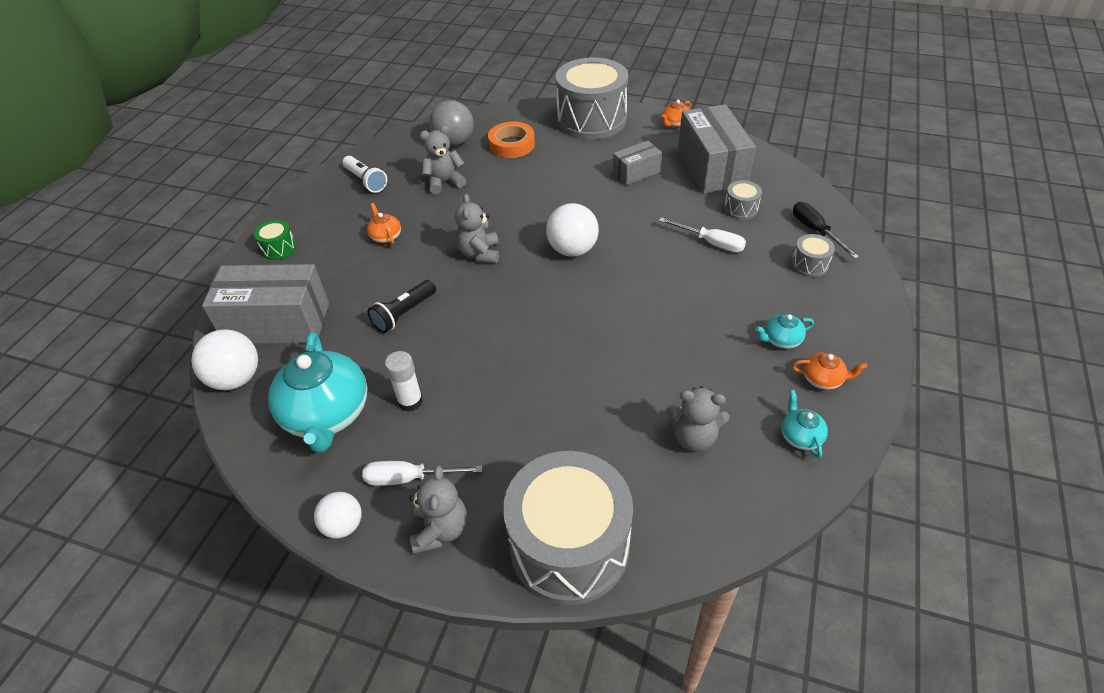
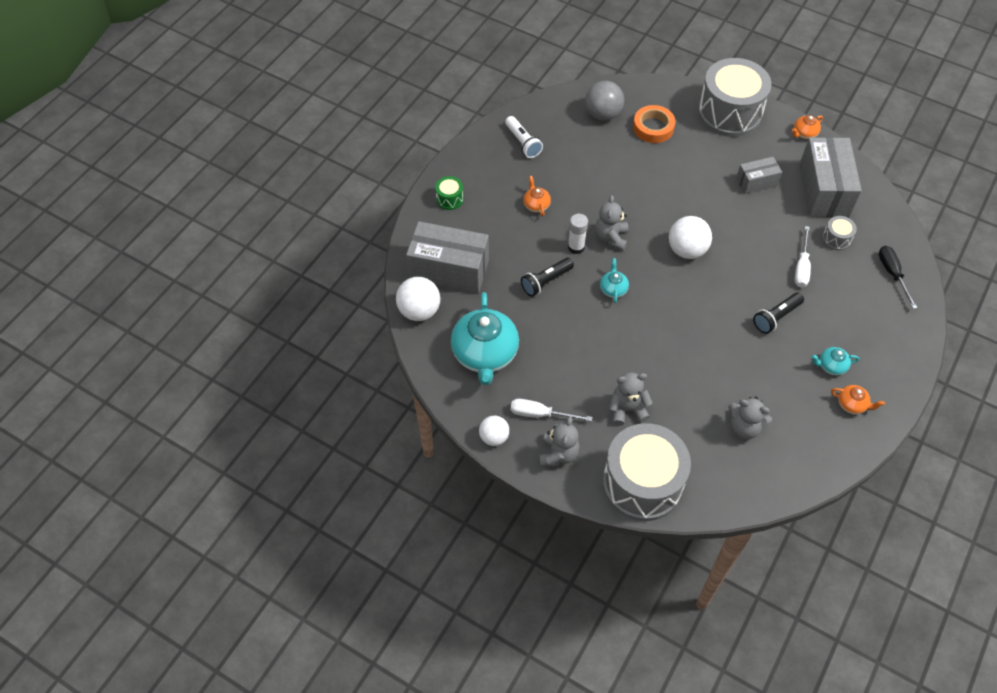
camera: 10 degrees right, 10 degrees up
(410, 401) = (545, 356): white glue stick -> white glue stick (576, 247)
(444, 182) = (589, 158): grey teddy bear -> grey teddy bear (627, 409)
(697, 300) = (776, 317): none -> black flashlight
(710, 243) = (801, 267): white screwdriver -> white screwdriver turned 60 degrees clockwise
(800, 436) = (820, 443): turquoise teapot -> turquoise teapot (613, 289)
(809, 264) = (876, 305): grey drum -> none

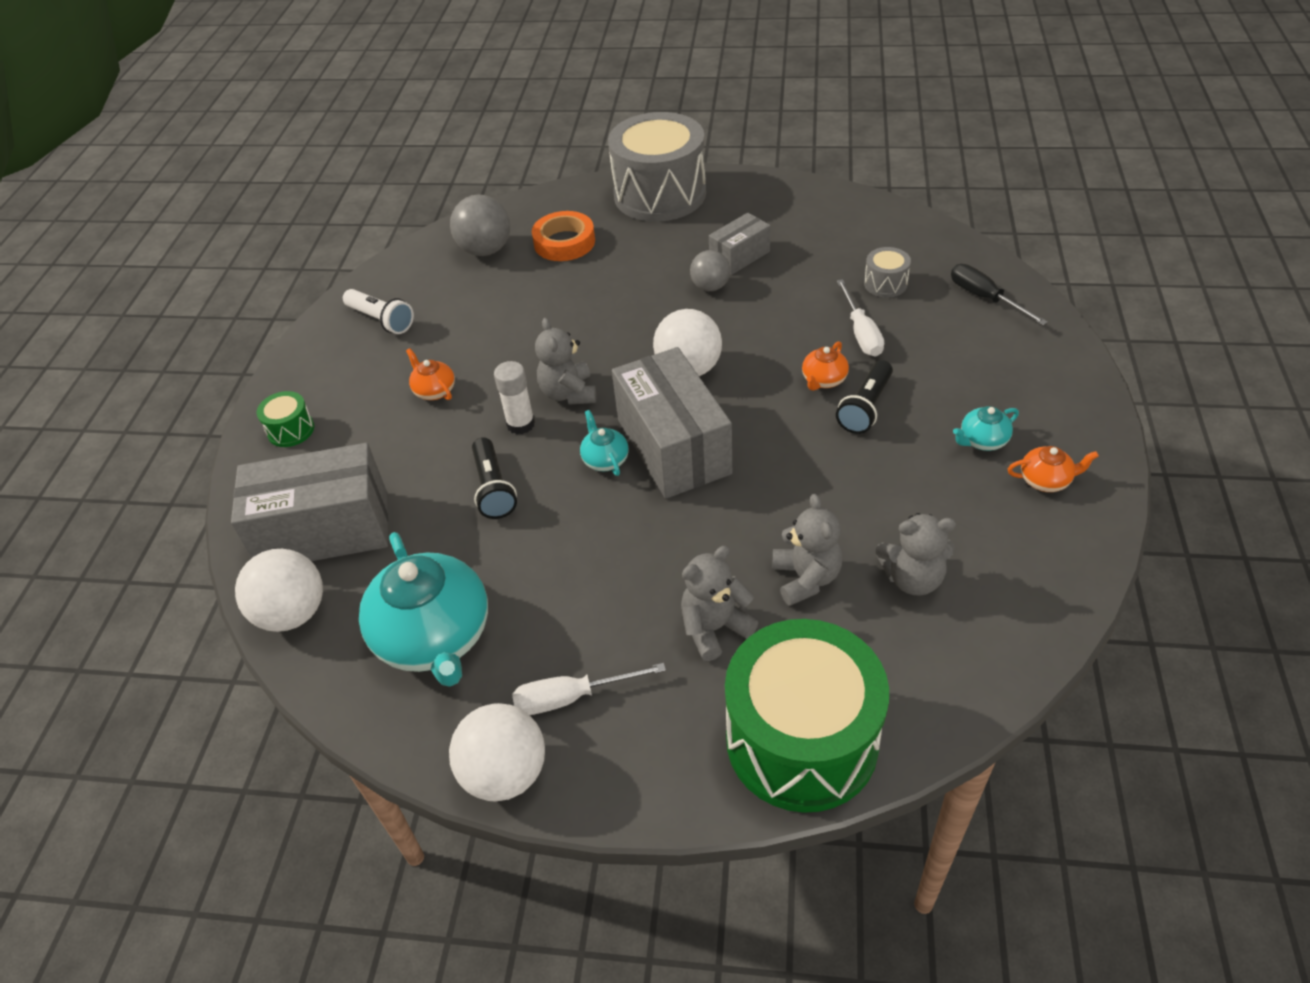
camera: 20 degrees left, 10 degrees down
(494, 437) = (505, 773): white ball -> white ball, size x1.57
(546, 281) = (493, 488): black flashlight -> black flashlight turned 45 degrees counterclockwise
(558, 454) = (633, 753): grey teddy bear -> grey teddy bear (806, 578)
(642, 483) = (801, 740): grey drum -> green drum
(727, 197) = (710, 287): none -> grey ball
(804, 133) = (769, 185): orange teapot -> orange teapot (823, 380)
(824, 190) = (833, 236): grey box -> grey box (673, 446)

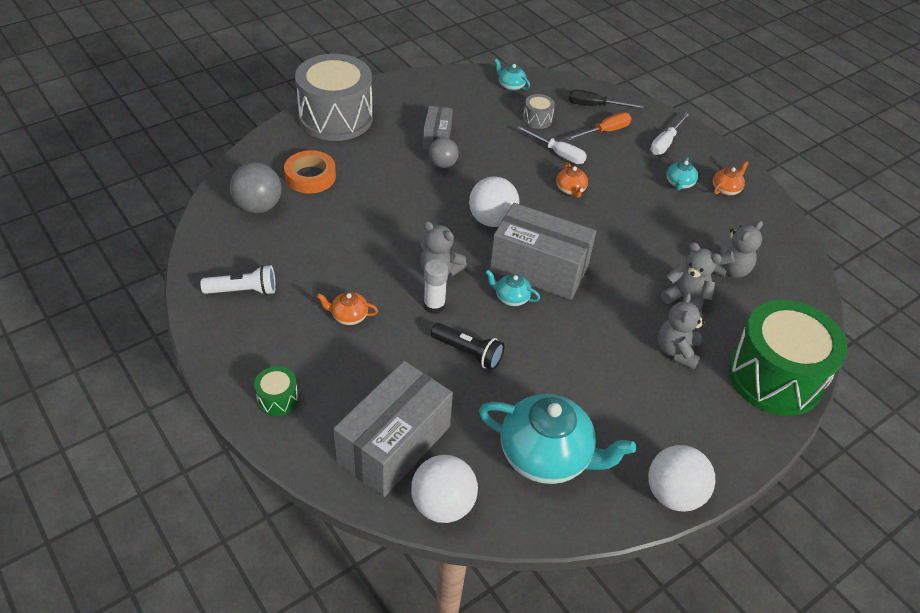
camera: 50 degrees left, 0 degrees up
(572, 697) = (656, 433): white screwdriver -> white screwdriver (665, 143)
(865, 407) = (608, 194): black flashlight -> none
(901, 233) = (511, 86): none -> turquoise teapot
(958, 333) = (605, 131): none -> orange screwdriver

